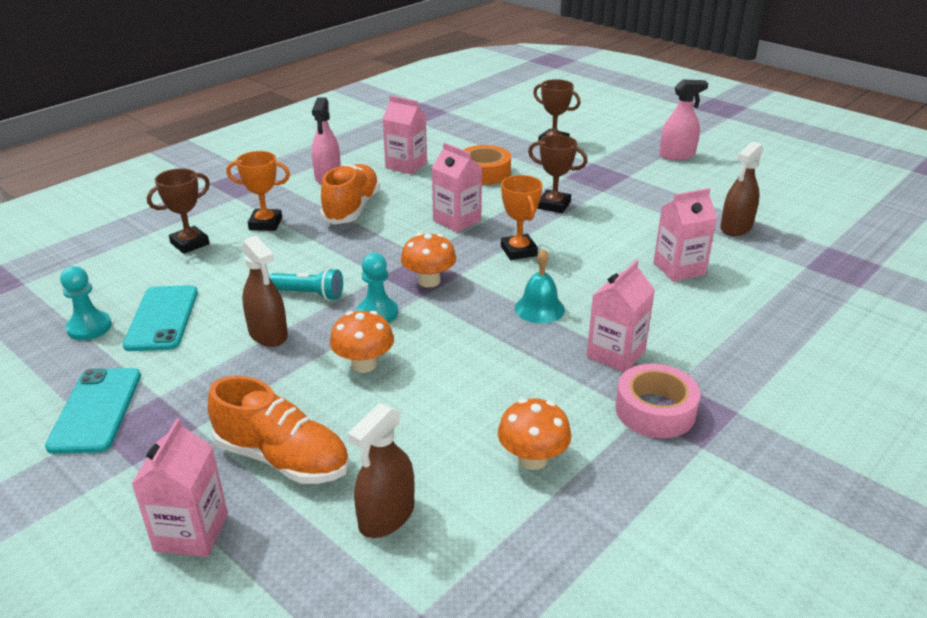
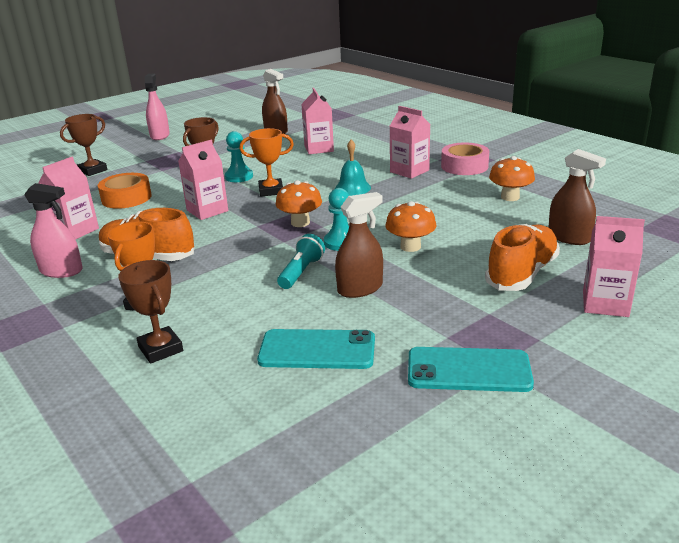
camera: 80 degrees left, 5 degrees down
(89, 327) = (321, 399): turquoise pawn -> turquoise pawn (239, 177)

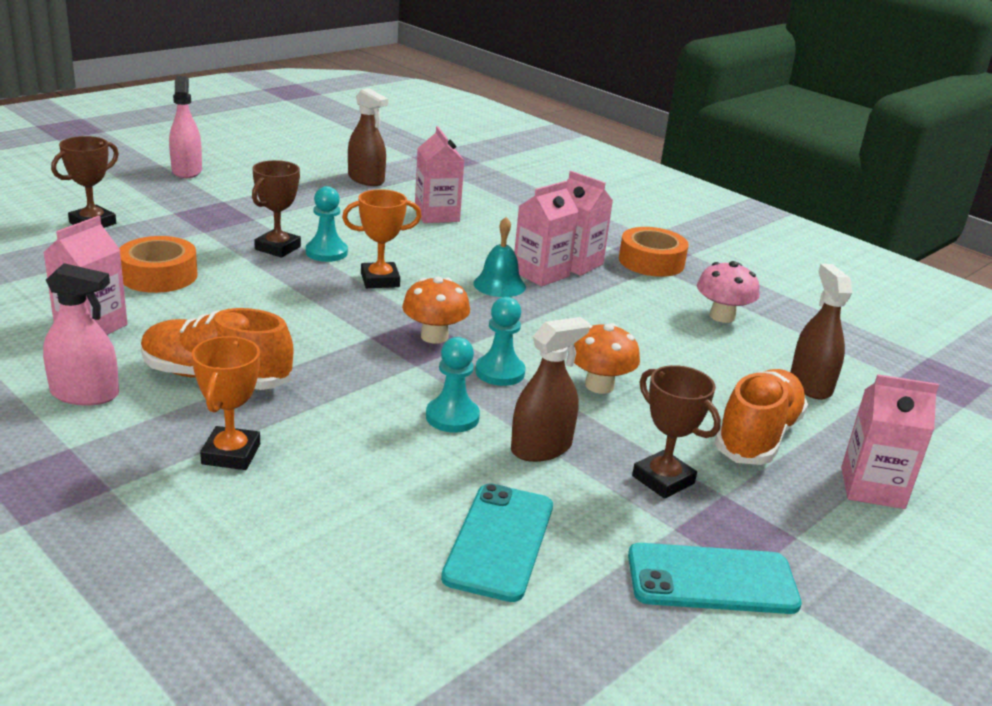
camera: 10 degrees left, 0 degrees up
(160, 349) = (271, 531): brown trophy -> brown trophy (663, 480)
(207, 211) = (290, 306): pink carton -> pink carton (541, 274)
(301, 272) = (452, 417): turquoise flashlight -> turquoise pawn
(317, 350) = (499, 541): turquoise phone -> turquoise phone turned 75 degrees counterclockwise
(464, 166) = (651, 262): pink tape -> orange tape
(510, 197) = (722, 316): orange mushroom -> pink mushroom
(569, 237) = (810, 385): brown spray bottle -> brown spray bottle turned 135 degrees counterclockwise

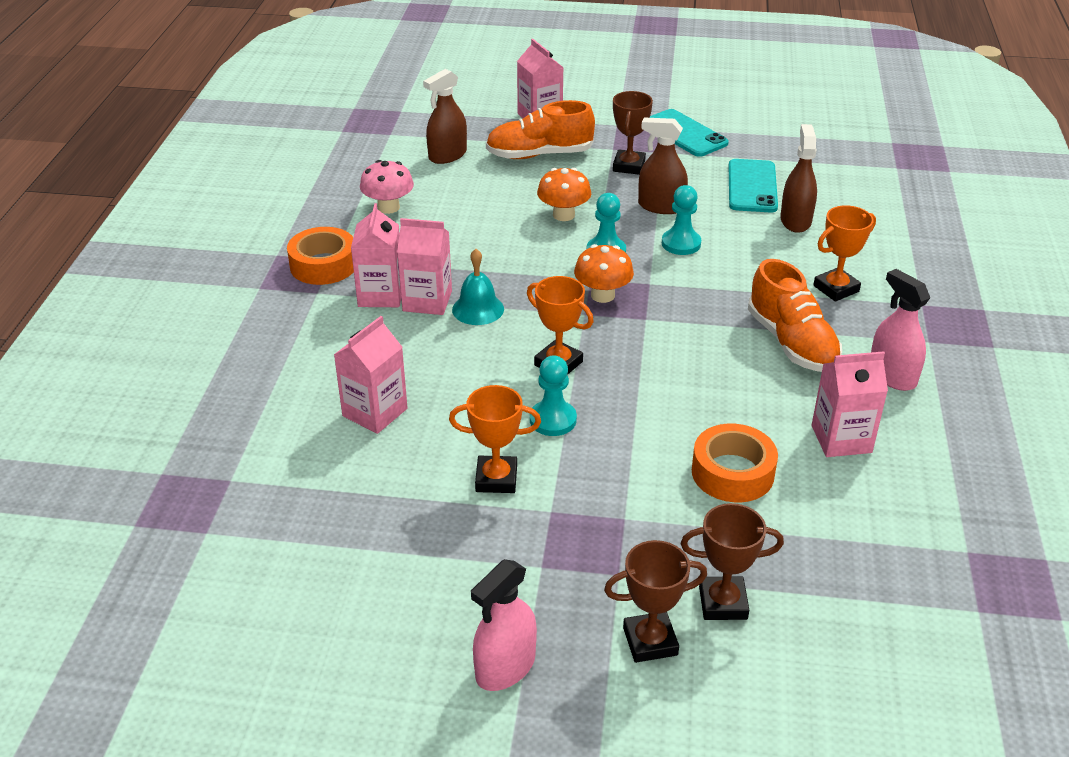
camera: 125 degrees left, 10 degrees up
(277, 248) = (586, 451): brown trophy -> brown trophy (650, 641)
(310, 218) = (496, 479): none -> orange trophy
(366, 179) = (336, 514): brown spray bottle -> brown spray bottle (795, 221)
(499, 541) = (752, 186): turquoise phone -> turquoise phone turned 60 degrees counterclockwise

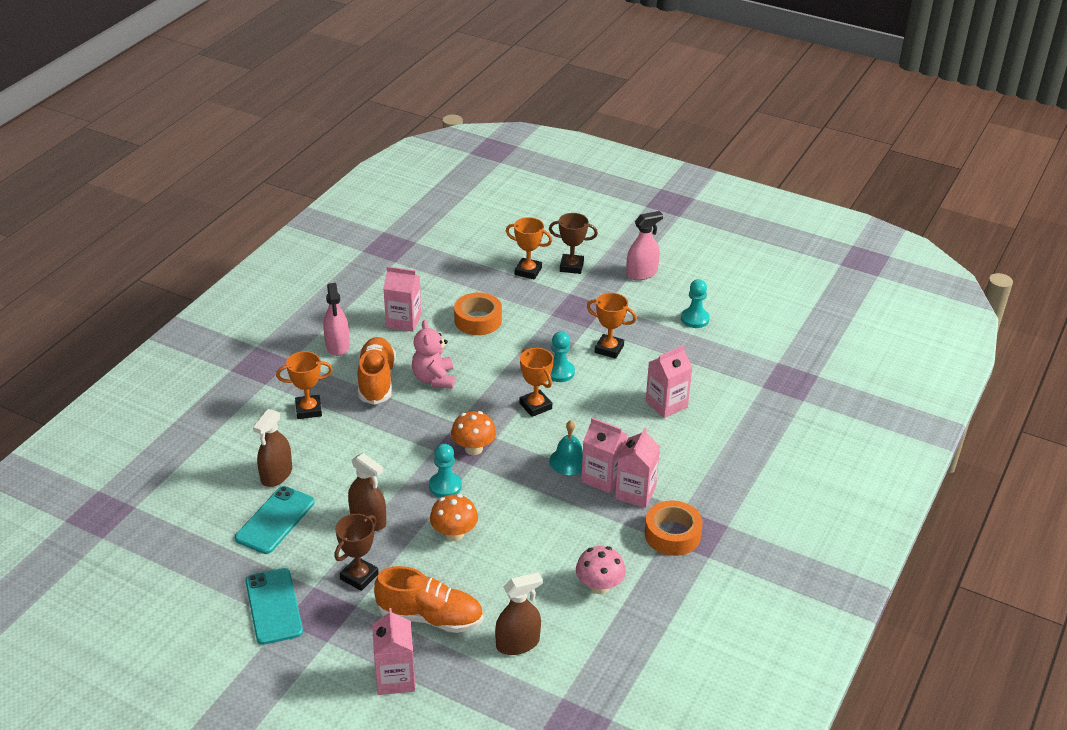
camera: 160 degrees left, 0 degrees up
(681, 244) = (383, 478): turquoise pawn -> turquoise pawn (695, 319)
(720, 364) = (434, 379): none -> pink teddy bear
(723, 603) = (528, 271): brown trophy -> orange trophy

